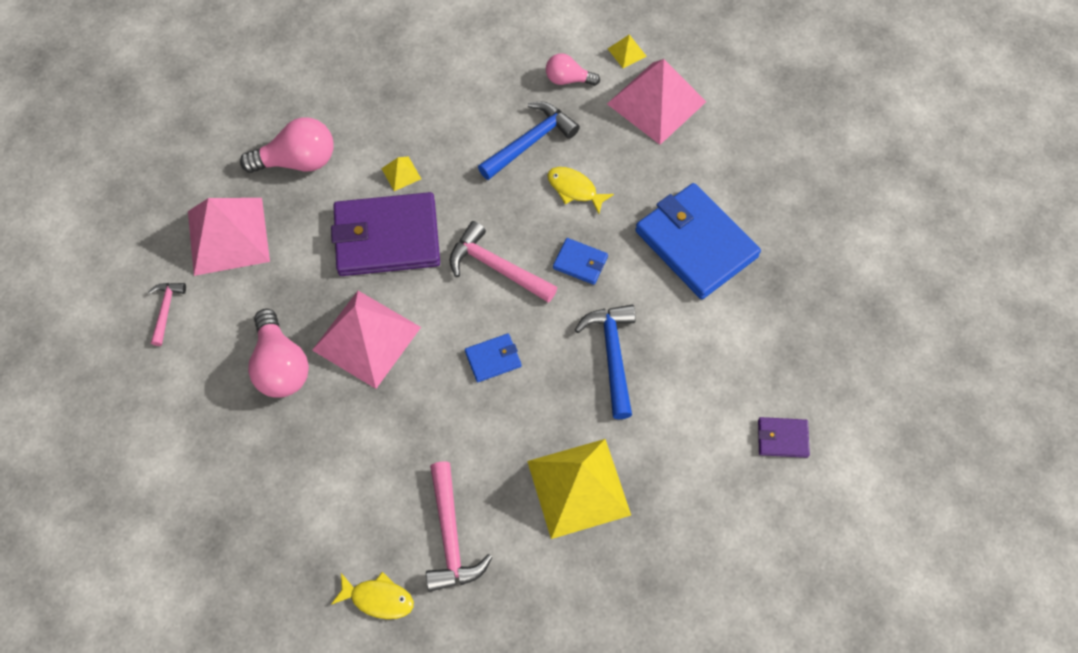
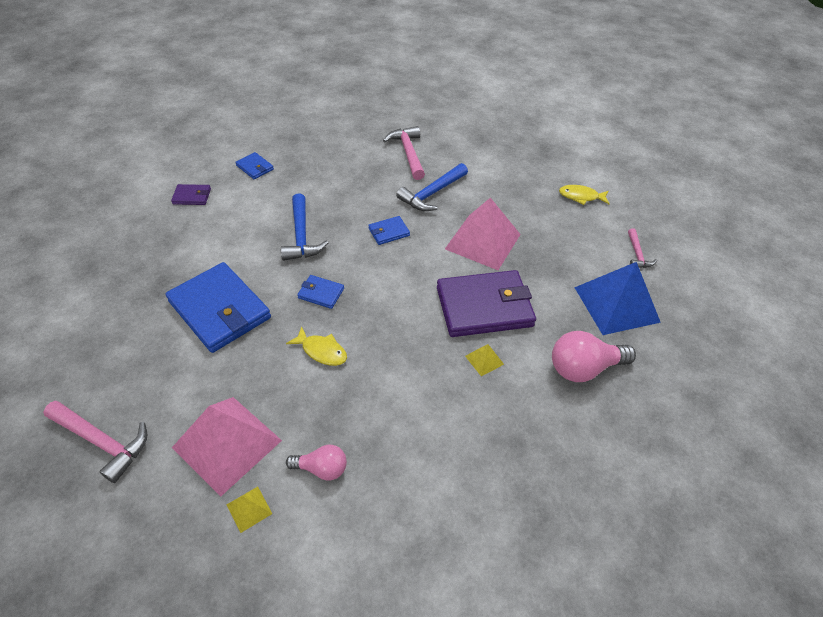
camera: 175 degrees right, 15 degrees down
(228, 236) = (616, 304): pink pyramid -> blue pyramid
(281, 366) = (538, 225): pink light bulb -> none
(378, 598) = (445, 131): yellow fish -> yellow fish (581, 197)
(497, 267) = (390, 288): pink hammer -> pink hammer (102, 442)
(530, 142) = (363, 394): blue hammer -> blue hammer (432, 193)
(578, 487) = (331, 173): yellow pyramid -> none
(701, 504) = (255, 167): none -> blue wallet

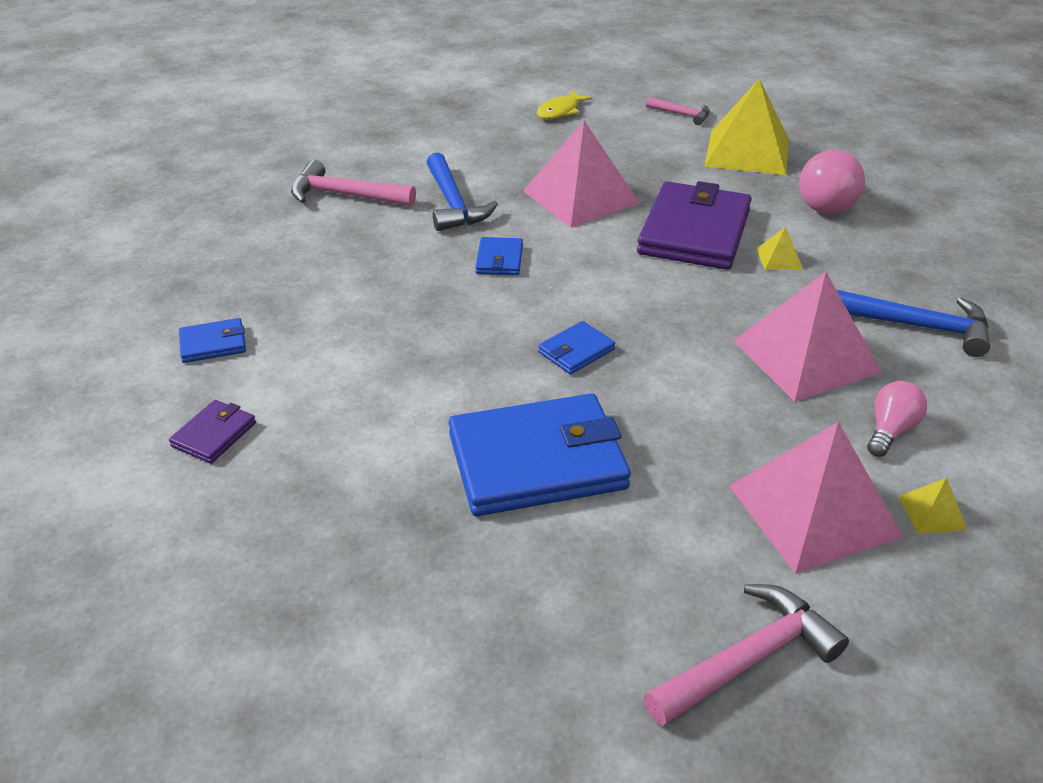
camera: 60 degrees left, 10 degrees down
(301, 236) = (436, 338): blue hammer -> blue hammer (919, 327)
(322, 351) = (689, 379): yellow fish -> none
(378, 403) = (806, 356): none -> pink pyramid
(616, 304) = (747, 152): blue pyramid -> yellow pyramid

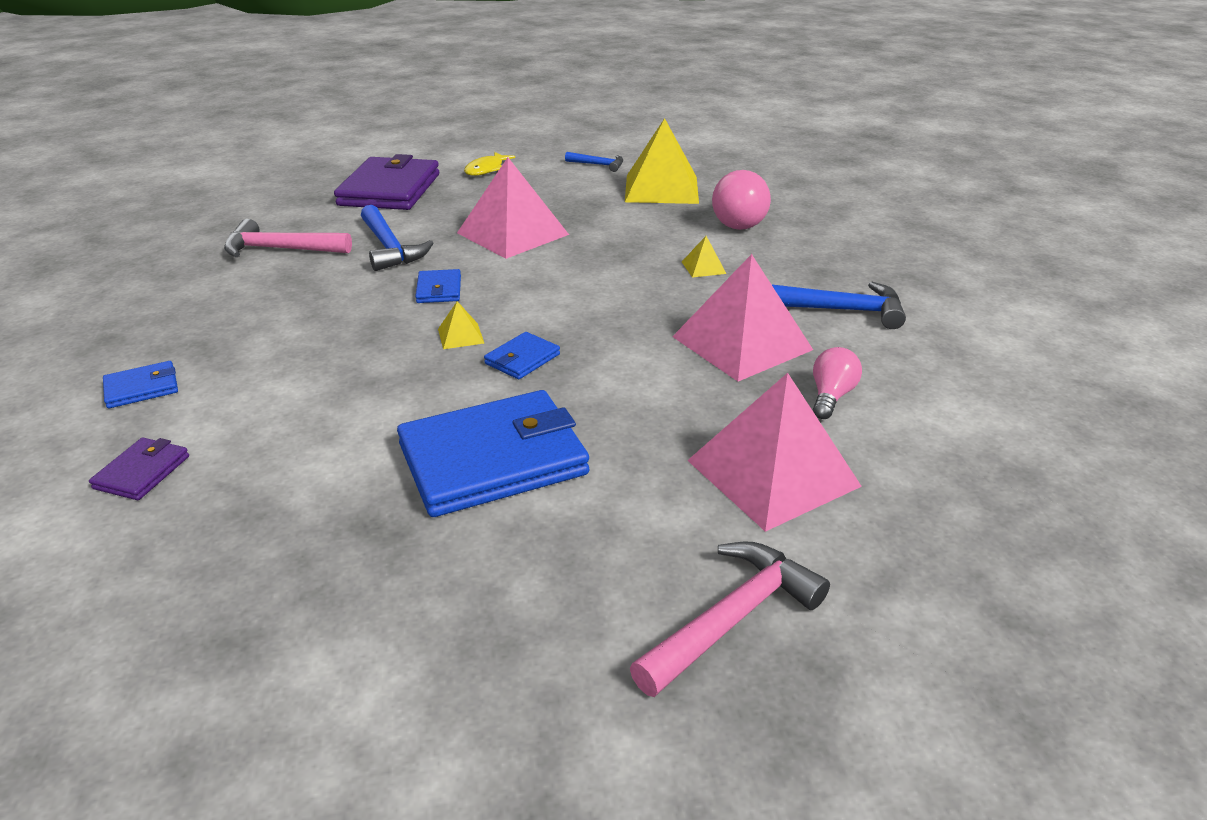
camera: 10 degrees left, 5 degrees down
(681, 114) = (598, 165): pink hammer -> blue hammer
(694, 231) = (623, 252): purple wallet -> purple wallet (390, 189)
(932, 512) = (884, 461): yellow pyramid -> yellow pyramid (460, 336)

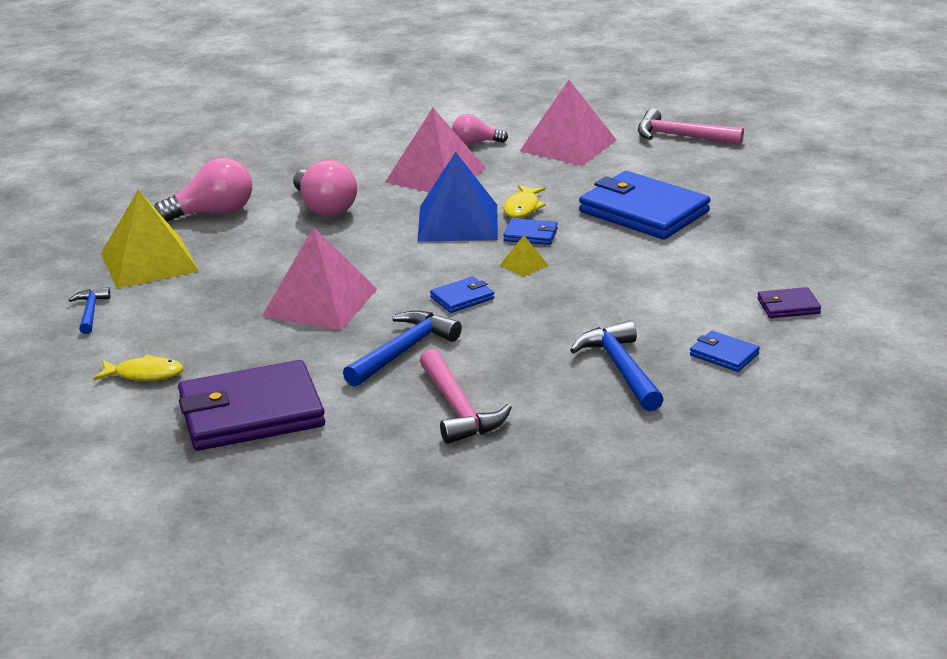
camera: 115 degrees left, 5 degrees down
(596, 374) = (522, 208): none -> yellow fish
(598, 325) = (458, 222): none -> blue pyramid
(703, 267) = (325, 208): yellow pyramid -> pink light bulb
(839, 310) = (358, 155): blue hammer -> blue hammer (621, 369)

